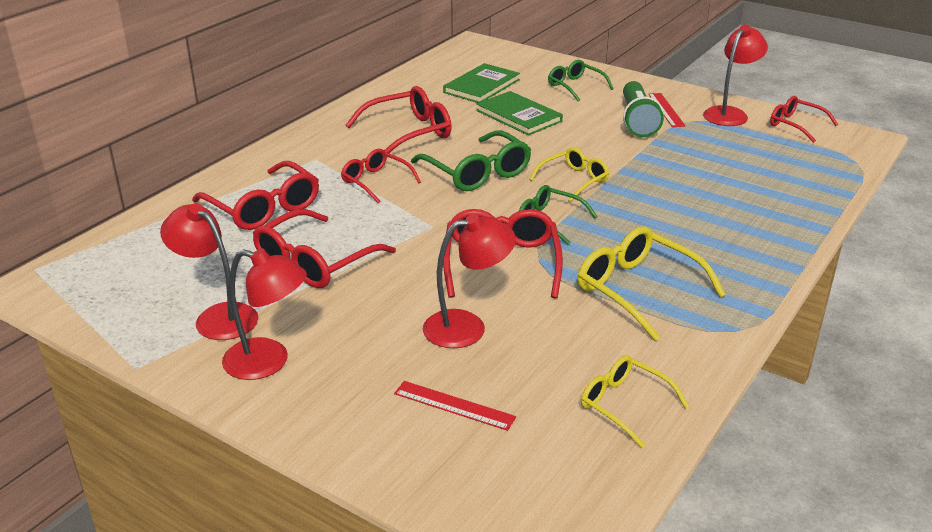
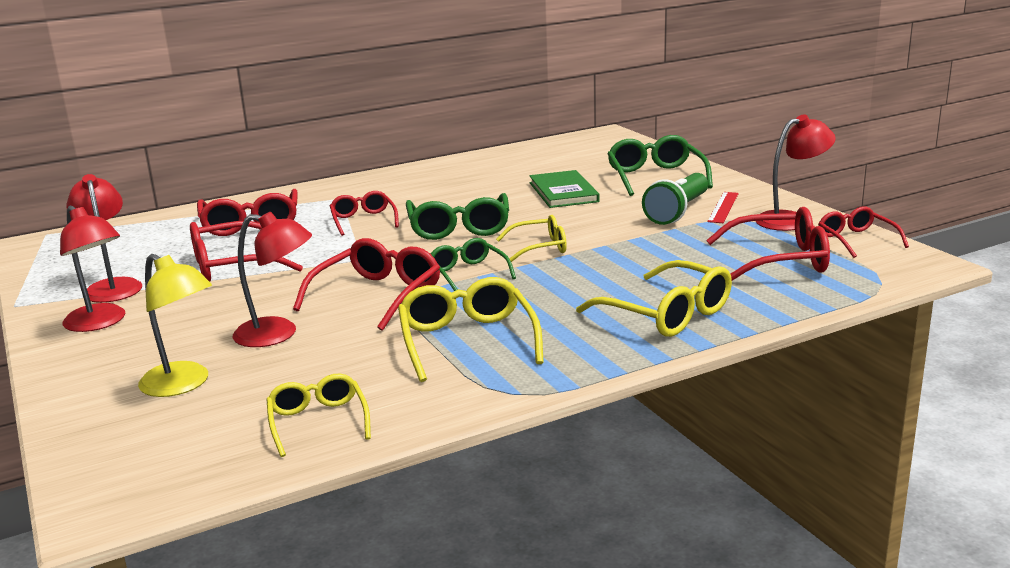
camera: 30 degrees right, 10 degrees down
(409, 132) = (445, 191): red glasses -> red glasses (780, 260)
(454, 405) = (183, 385): red ruler -> yellow lamp
(481, 86) = (563, 166): green book -> none
(575, 86) = (655, 177): green glasses -> green glasses, size x1.57
(752, 225) = (667, 314): none -> yellow glasses

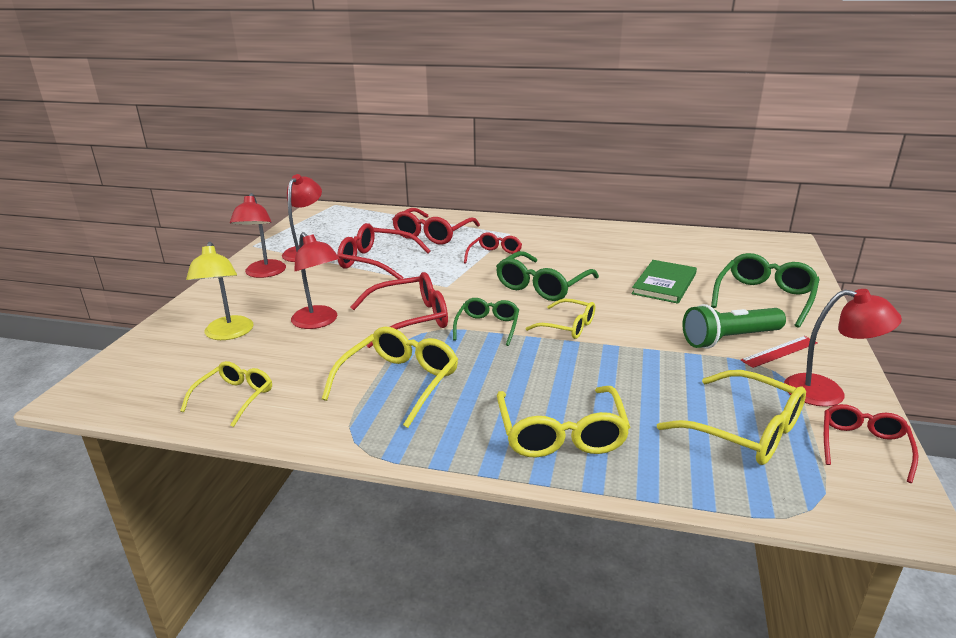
camera: 40 degrees right, 5 degrees up
(780, 260) = (745, 431): red glasses -> yellow glasses

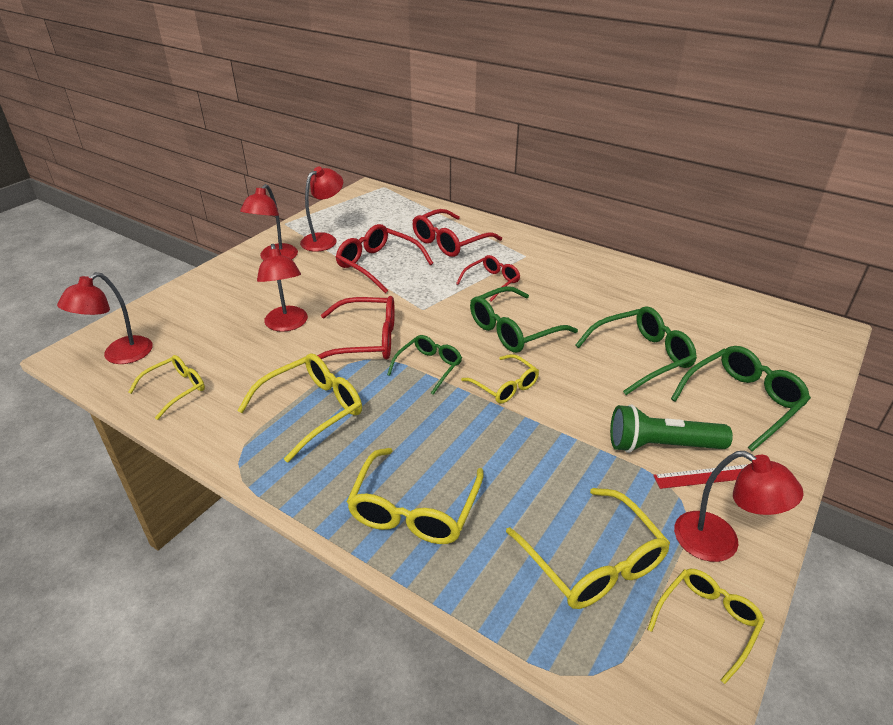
camera: 20 degrees right, 10 degrees up
(143, 383) = (120, 356): none -> red lamp
(228, 334) = (209, 320): yellow lamp -> none
(664, 284) = (642, 356): green book -> green glasses
(863, 446) = (707, 621): red glasses -> yellow glasses

